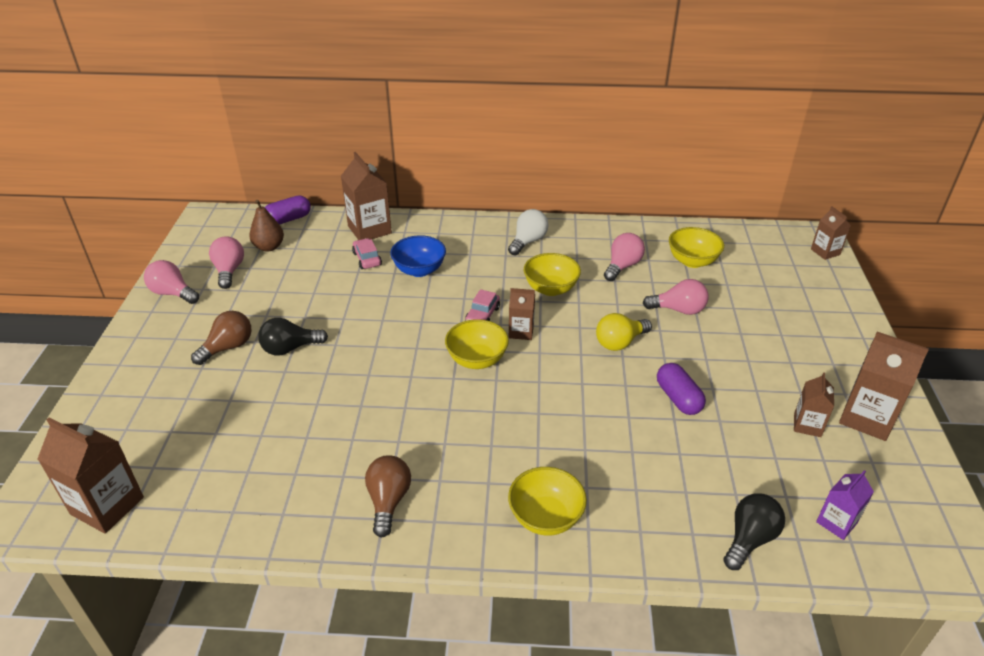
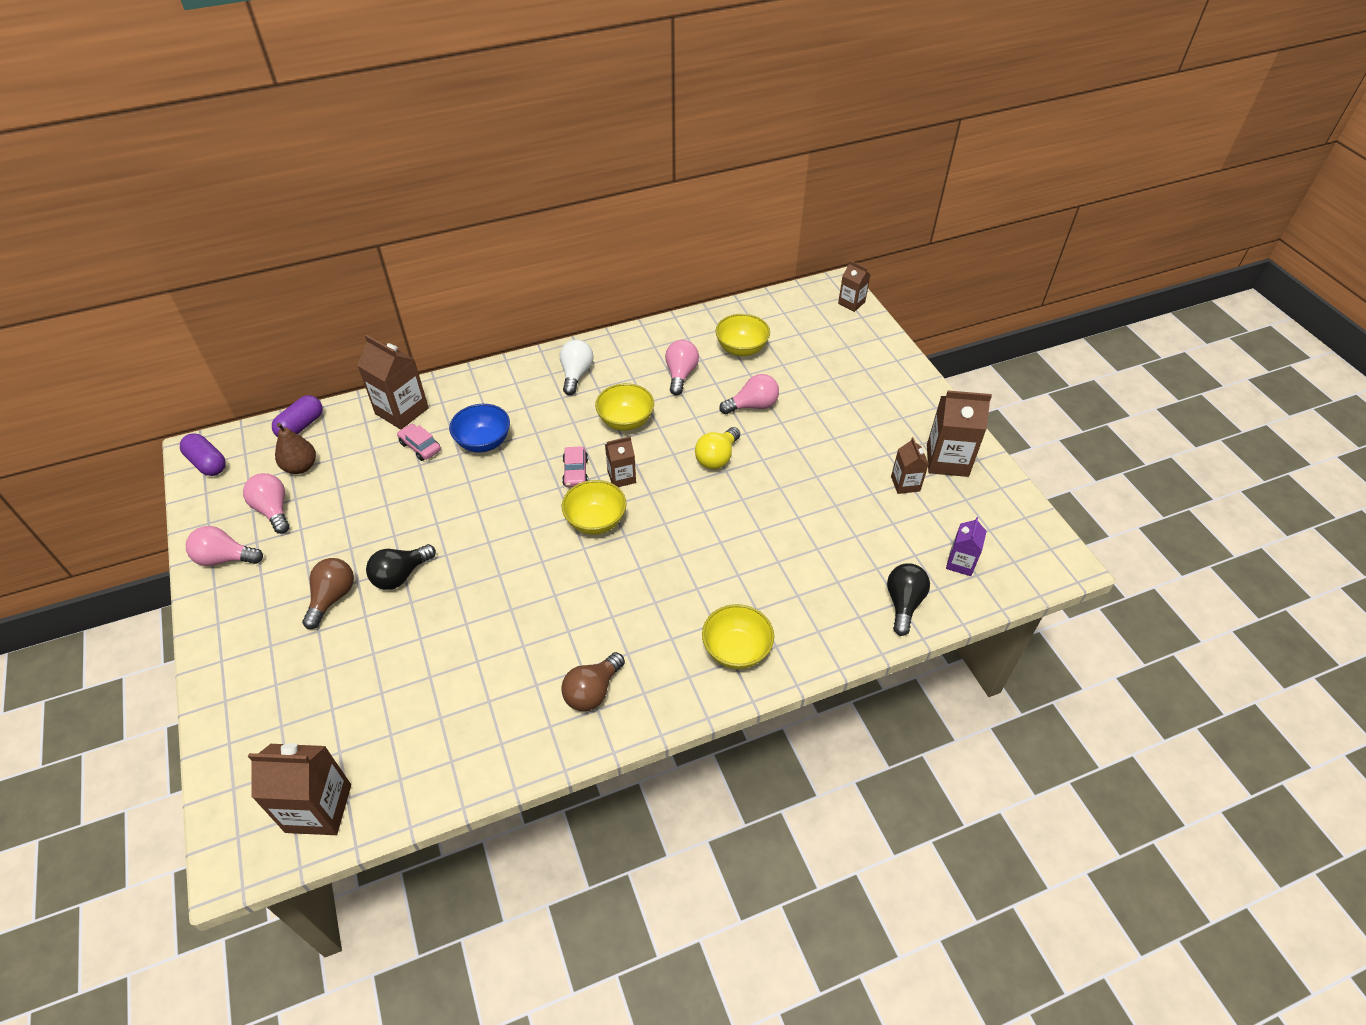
camera: 25 degrees left, 10 degrees up
(388, 501) = (592, 691): brown light bulb -> brown light bulb turned 120 degrees counterclockwise
(678, 398) = (792, 496): purple capsule -> purple capsule (207, 463)

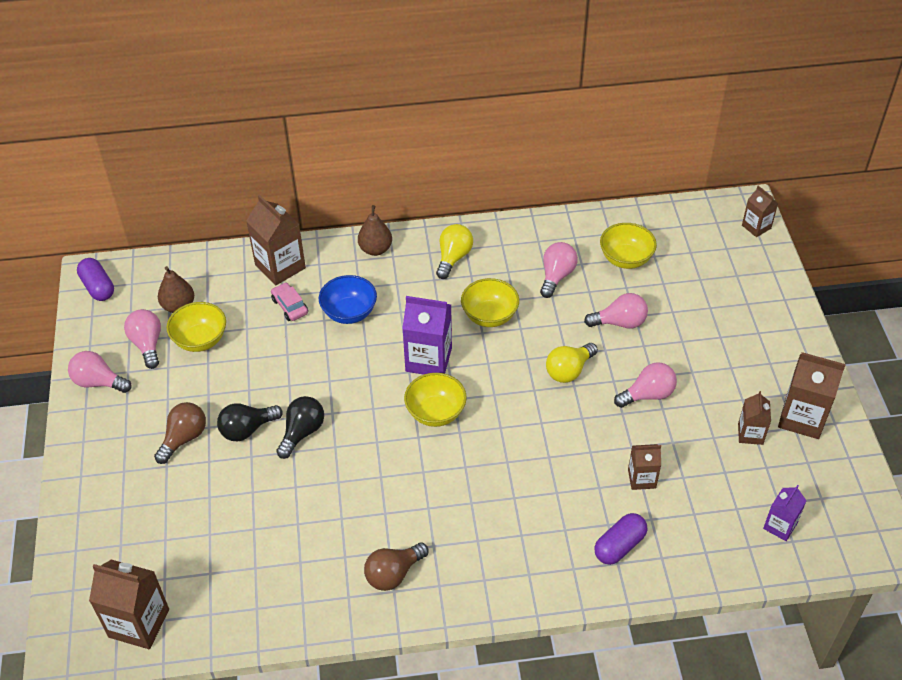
camera: 15 degrees right, 0 degrees up
(301, 426) = (186, 265): purple capsule -> purple capsule (619, 546)
(496, 379) = (375, 249): none -> brown pear
(575, 472) = (428, 359): pink car -> purple carton
(576, 374) = (453, 258): white light bulb -> yellow light bulb
(621, 477) = (471, 373): brown carton -> brown carton (641, 478)
(736, 650) = (535, 564): yellow bowl -> yellow bowl (200, 340)
(799, 466) = (648, 395): none -> pink light bulb
(903, 603) = (709, 554): black light bulb -> black light bulb (302, 432)

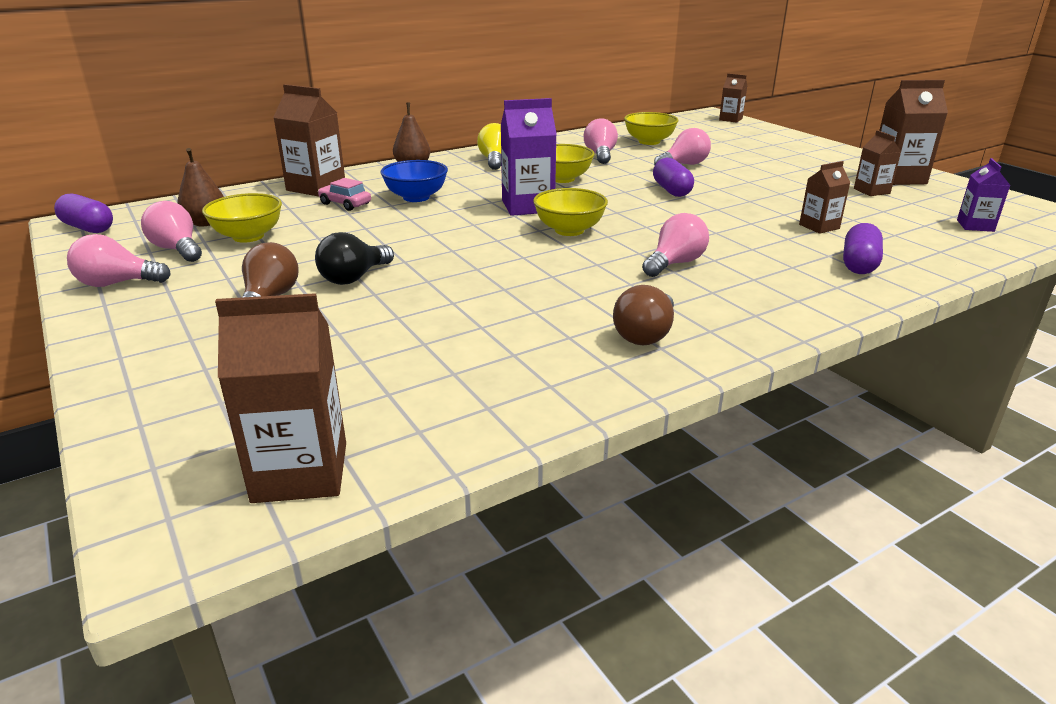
camera: 25 degrees left, 20 degrees down
(302, 432) = (427, 267): black light bulb -> none
(569, 370) = (671, 190): yellow light bulb -> purple capsule
(648, 395) = (758, 189): pink light bulb -> pink light bulb (675, 263)

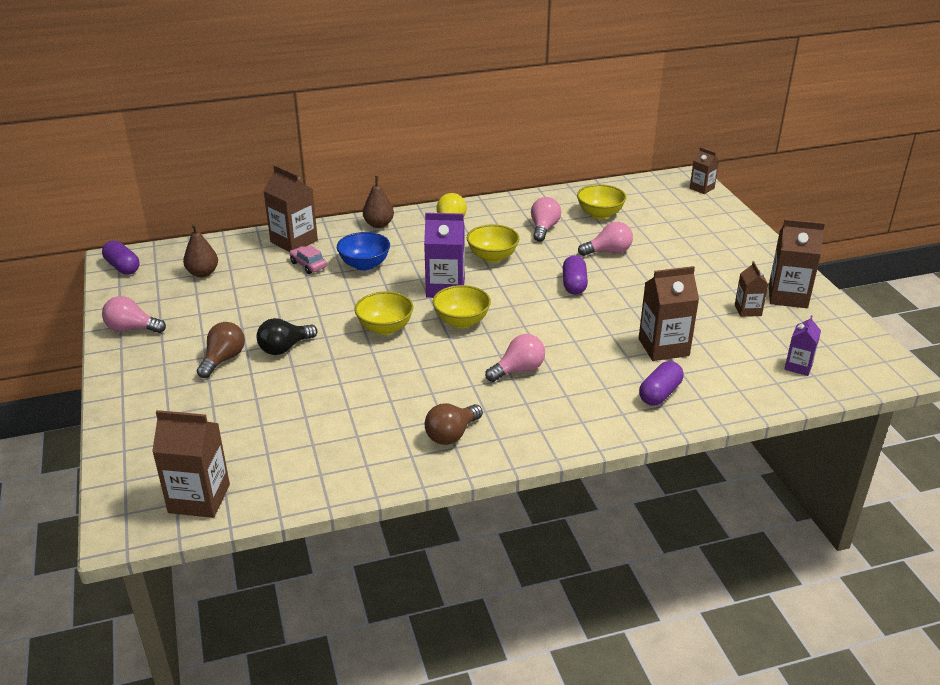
camera: 15 degrees right, 5 degrees up
(177, 249) = (177, 300): pink light bulb -> none
(248, 236) = (227, 293): yellow bowl -> yellow bowl (385, 328)
(819, 226) = (663, 347): brown carton -> brown carton, size x1.72

